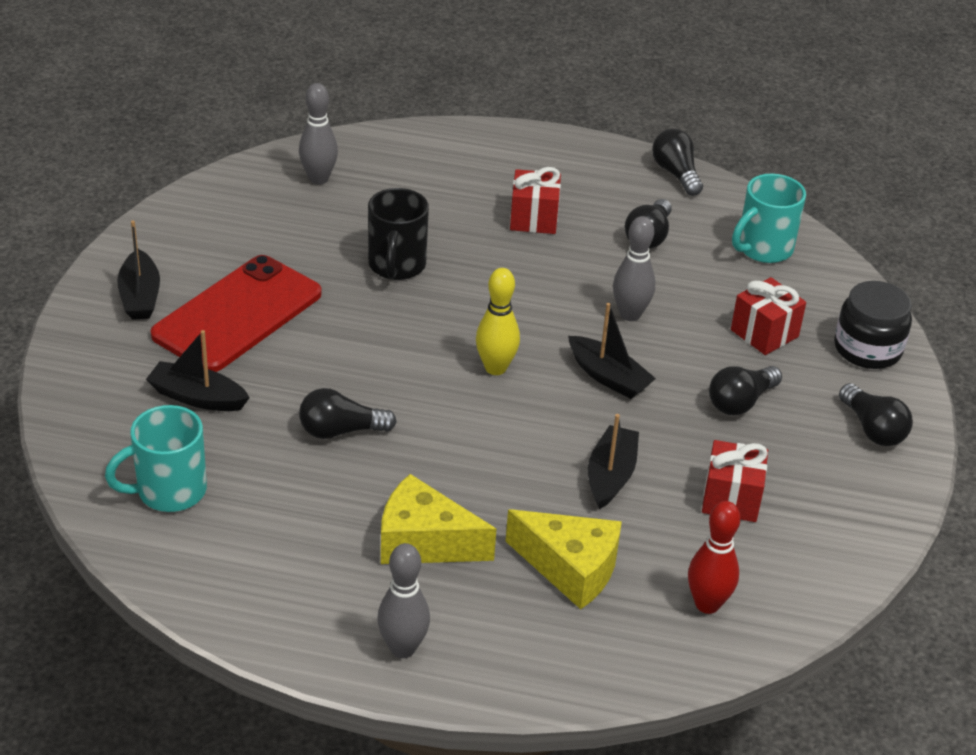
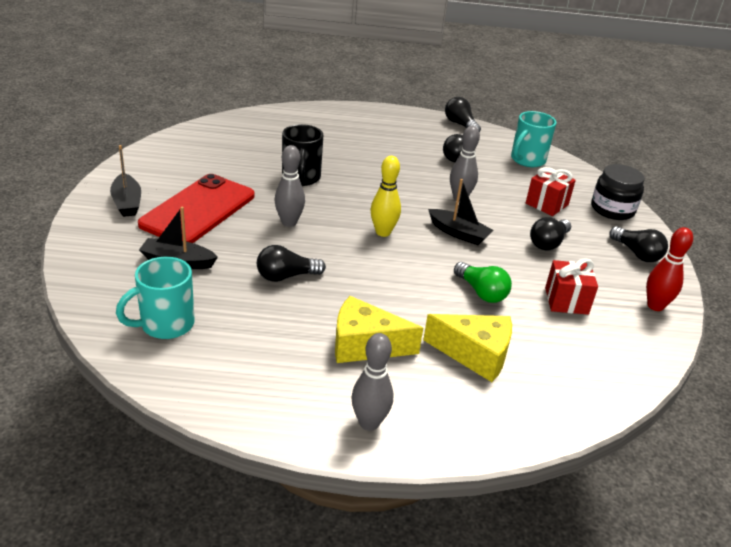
camera: 10 degrees left, 5 degrees down
(318, 179) = (239, 134): grey bowling pin -> grey bowling pin (289, 222)
(533, 219) = (382, 150): red gift -> none
(610, 476) = (481, 292): black boat -> green light bulb
(707, 604) = (578, 371): red bowling pin -> red bowling pin (655, 306)

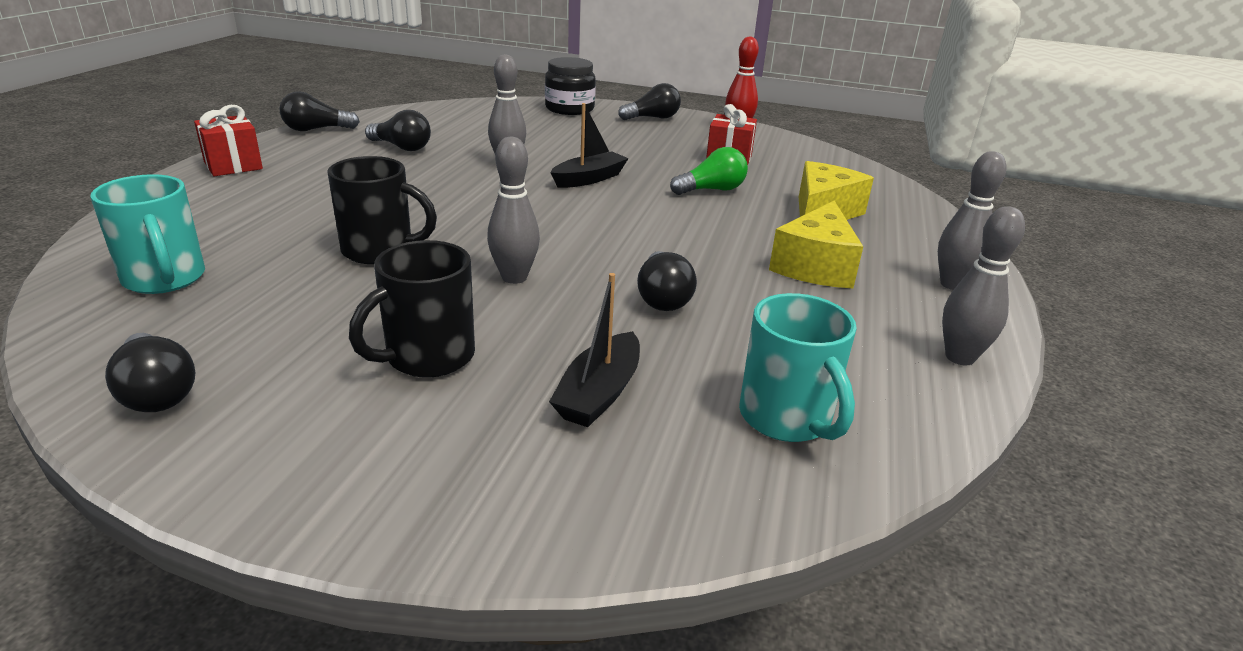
camera: 75 degrees left, 5 degrees down
(127, 202) = (340, 448): black boat -> none
(198, 210) = (427, 357): red phone -> black mug
(251, 409) = (959, 357): none -> grey bowling pin
(383, 232) = (570, 218): yellow bowling pin -> none
(527, 160) = (441, 118): turquoise mug -> turquoise mug (165, 279)
(546, 204) = (545, 130): red gift -> red gift (233, 165)
(548, 243) = (623, 144): black light bulb -> black light bulb (157, 392)

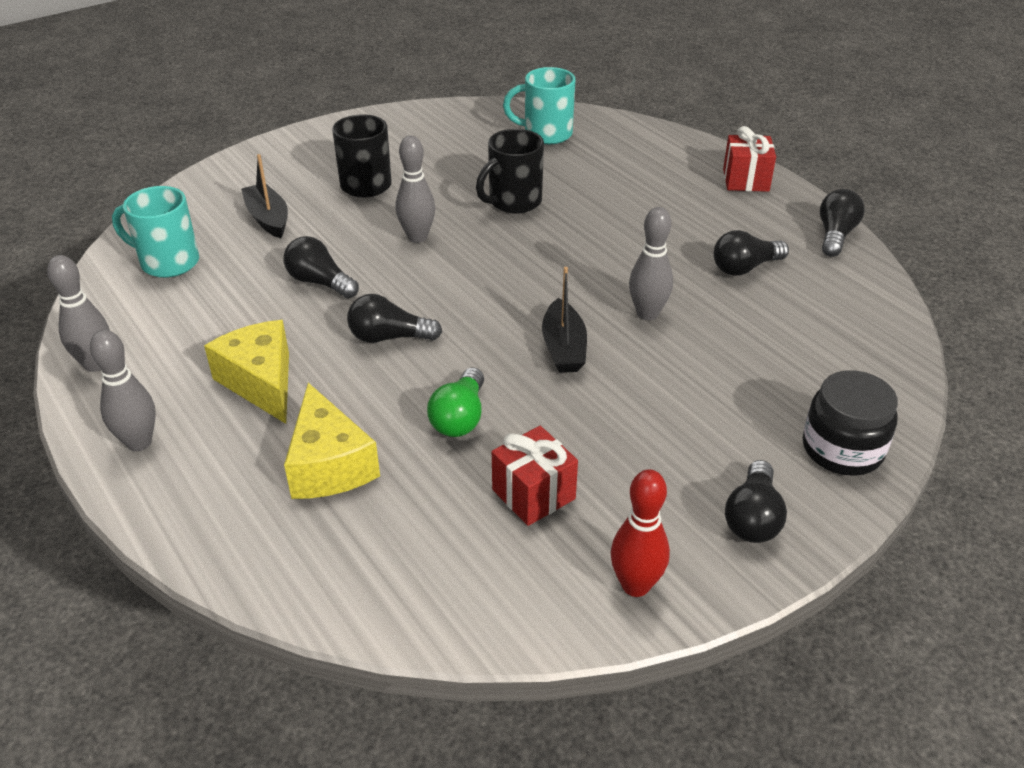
camera: 130 degrees right, 10 degrees up
(157, 392) = (424, 120): black light bulb -> black light bulb (389, 337)

